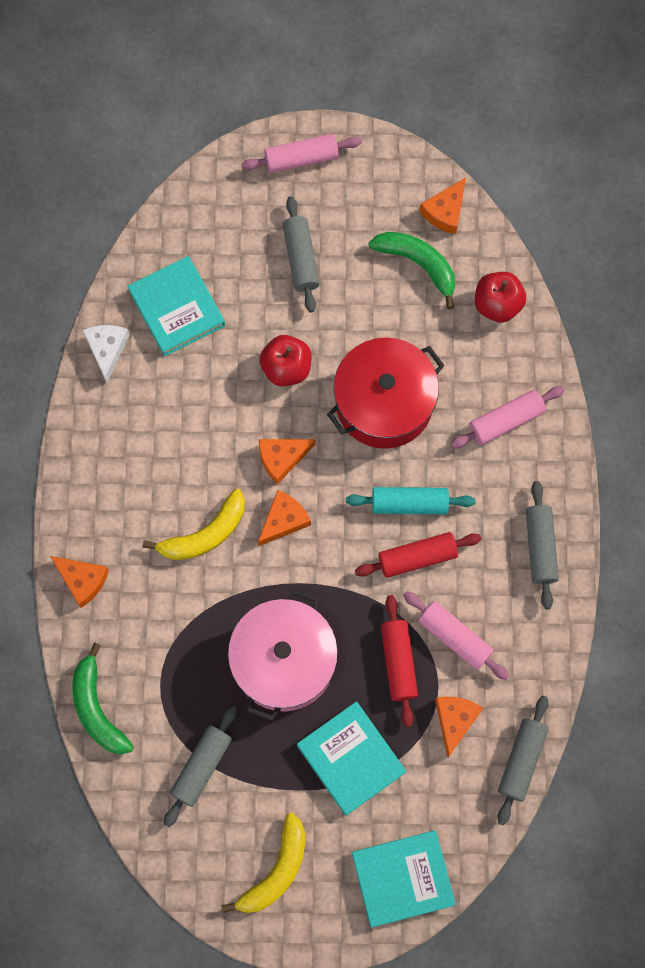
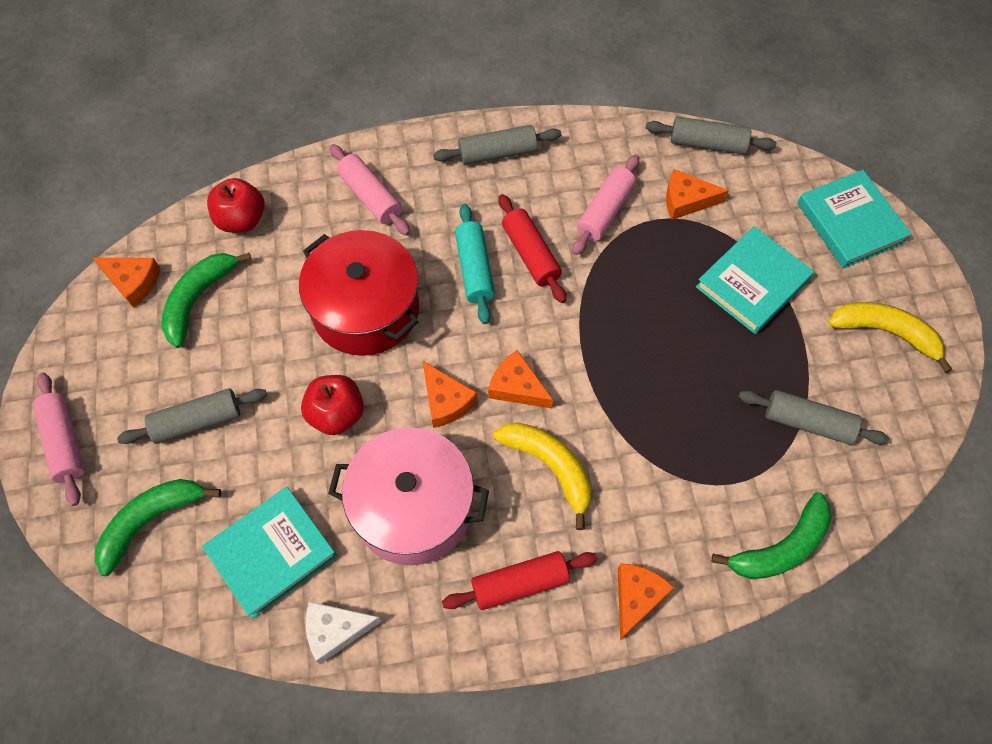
camera: 100 degrees left, 10 degrees down
(221, 221) = (151, 521): none -> green banana
(284, 661) = (671, 361): pink pot -> pink pot (413, 508)
(398, 662) = (643, 256): red rolling pin -> red rolling pin (520, 584)

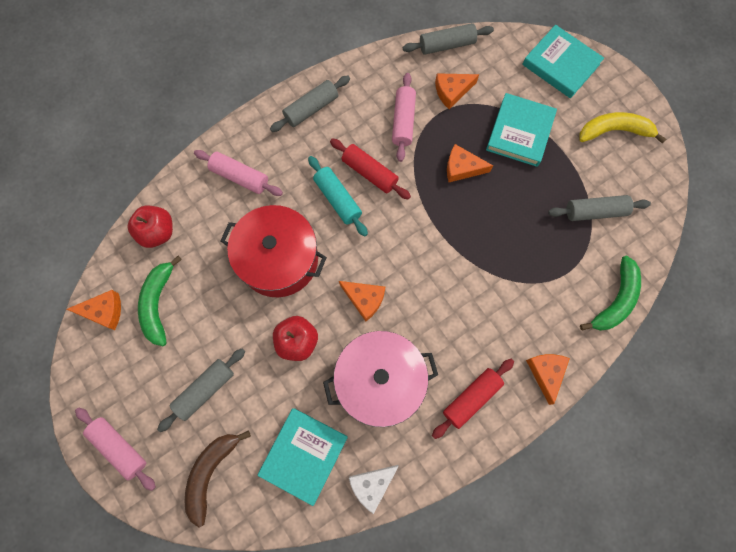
camera: 25 degrees left, 10 degrees up
(151, 521) = (211, 473): green banana -> brown banana
(517, 387) = (406, 269): orange cheese -> orange cheese (462, 168)
(550, 467) = (453, 313): yellow banana -> none

